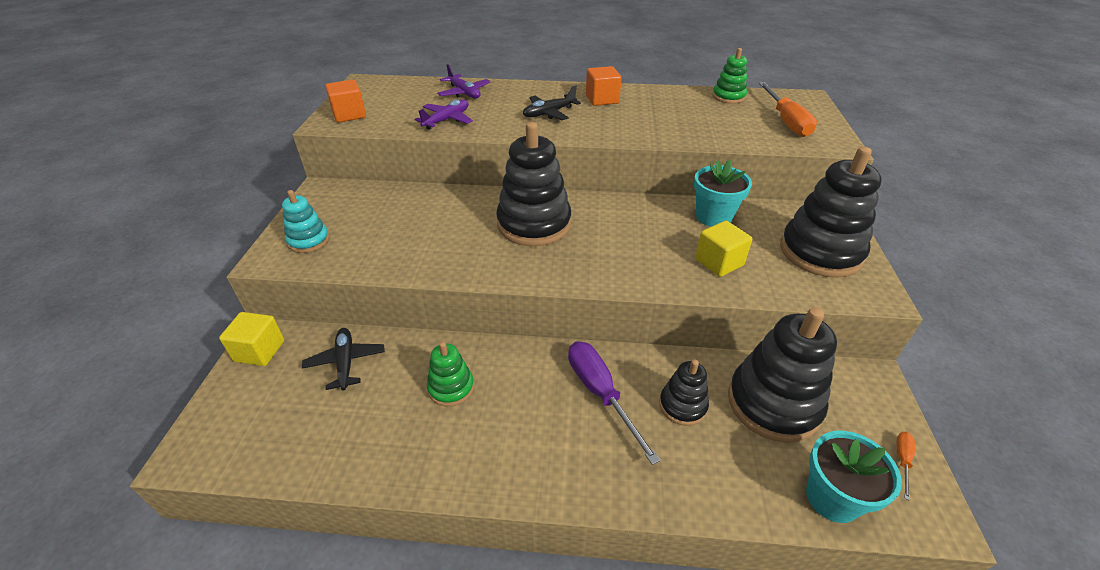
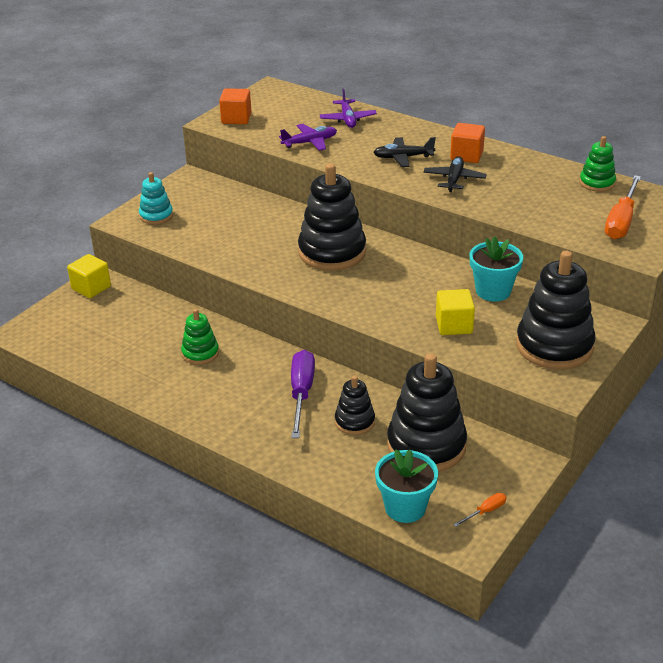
camera: 30 degrees right, 5 degrees down
(346, 362) = (142, 314): black plane -> black plane (454, 179)

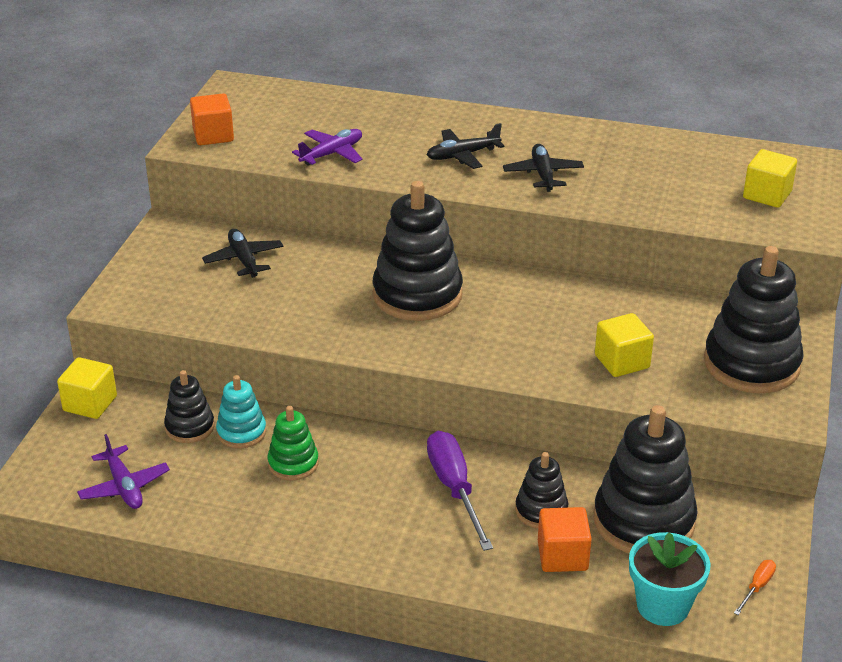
camera: 20 degrees left, 0 degrees up
(146, 315) = (190, 427): none -> black stacking toy
(156, 216) = (154, 287): turquoise stacking toy -> turquoise stacking toy (241, 432)
(226, 208) = (244, 260): none -> black plane
(347, 119) = (361, 114): purple plane -> purple plane (124, 486)
(466, 155) = (538, 140): orange cube -> orange cube (562, 556)
(493, 291) = (642, 308): turquoise flower pot -> none
(597, 183) = (711, 151): green stacking toy -> none
(621, 221) = (767, 195): orange screwdriver -> yellow cube

